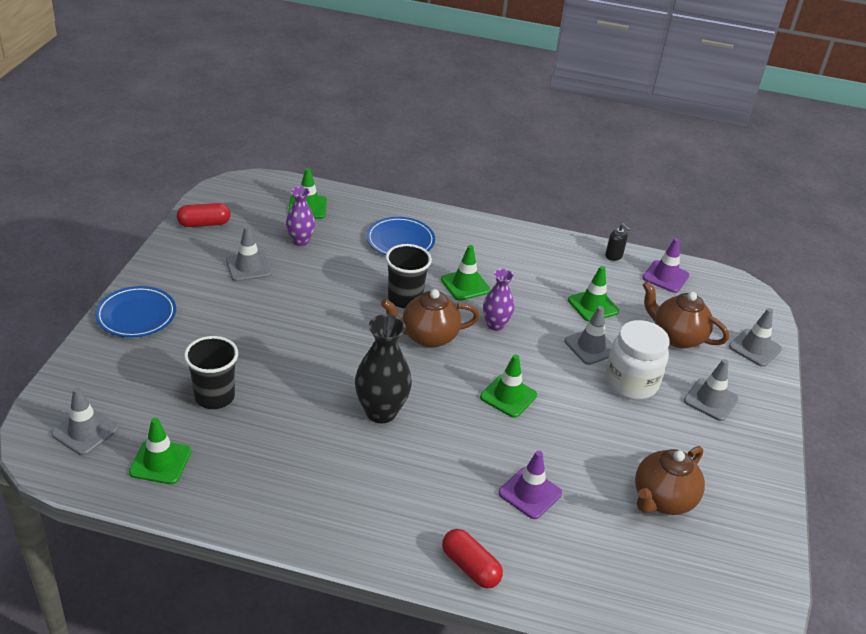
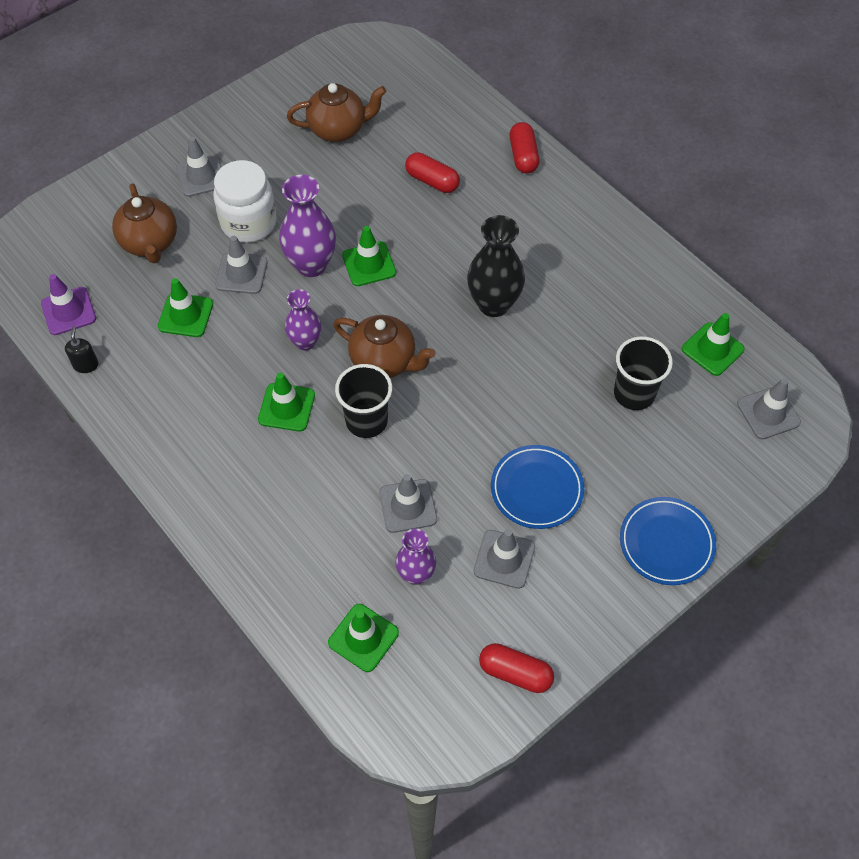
camera: 140 degrees left, 20 degrees up
(400, 241) = (298, 512): blue plate -> blue plate (536, 489)
(530, 493) = (432, 181): purple traffic cone -> red capsule
(550, 375) = (311, 265): none -> purple vase
(755, 348) = (96, 198): grey traffic cone -> grey traffic cone (408, 506)

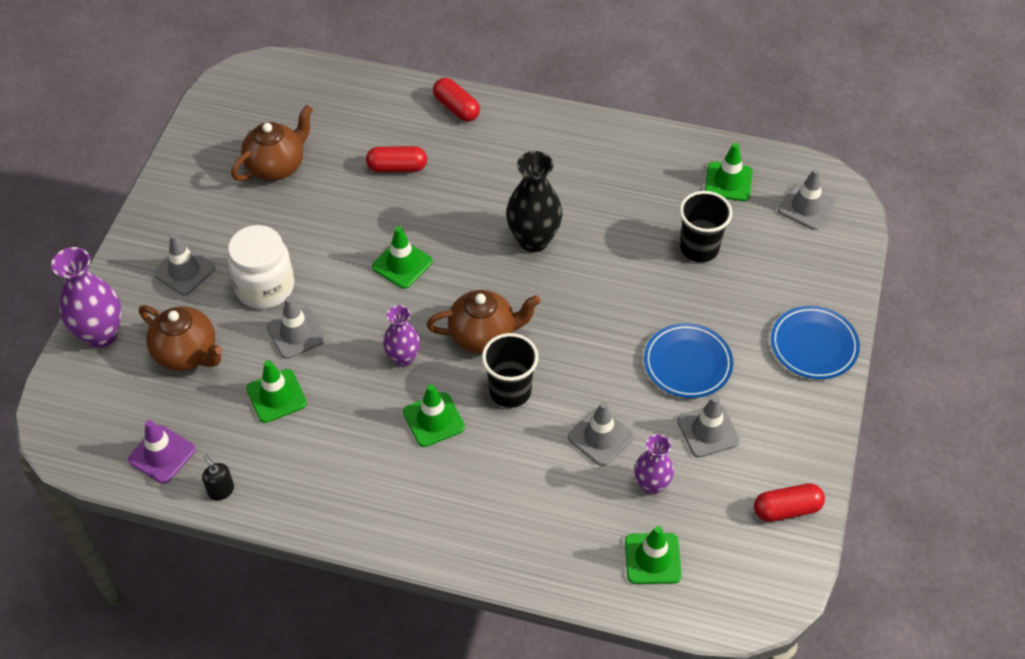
camera: 35 degrees left, 5 degrees down
(311, 265) = (352, 292): purple vase -> purple vase (101, 334)

